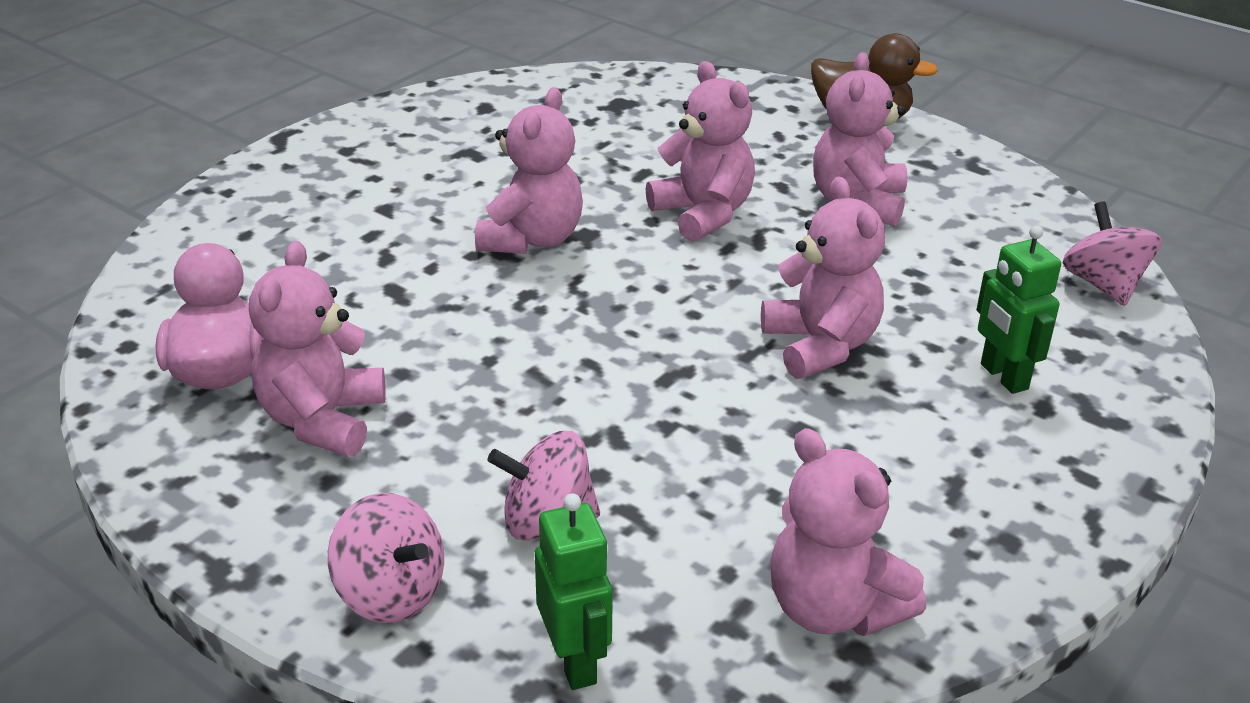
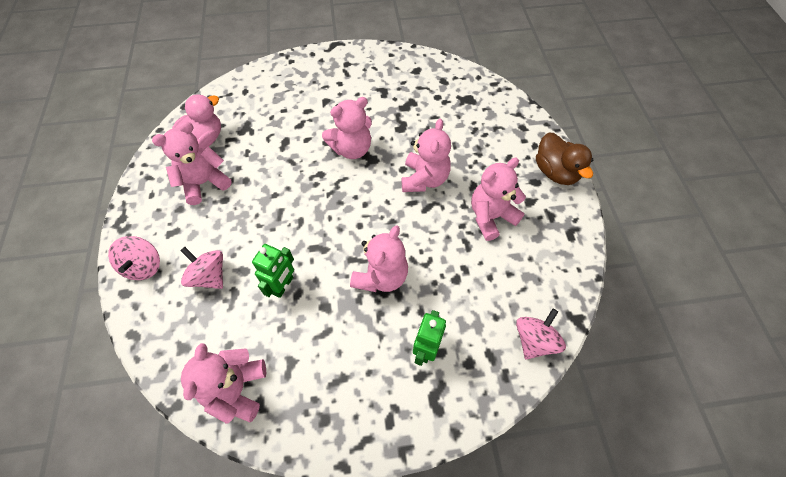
camera: 45 degrees right, 25 degrees up
(575, 661) = (152, 336): green robot -> green robot (283, 286)

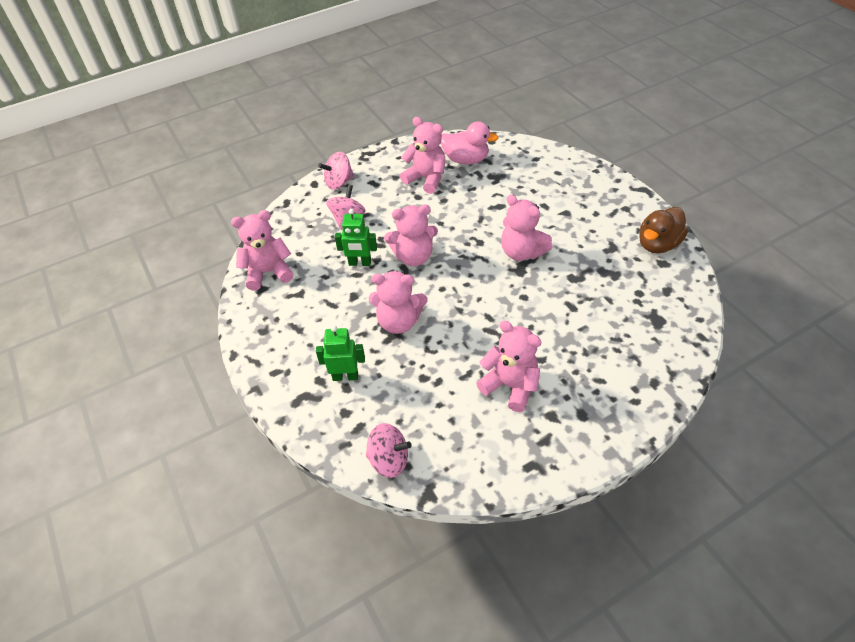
camera: 70 degrees right, 10 degrees down
(424, 179) = (522, 317): pink teddy bear -> pink teddy bear (413, 256)
(555, 172) = (609, 431): brown duck -> brown duck (657, 244)

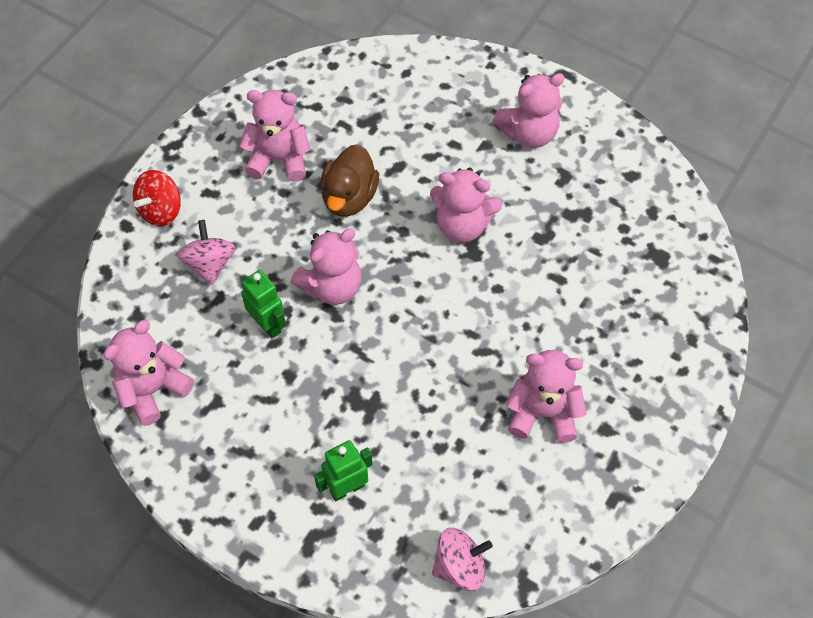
camera: 30 degrees left, 10 degrees up
(339, 182) = (161, 210): pink spinning top -> red spinning top
(360, 263) = (268, 324): green robot -> green robot turned 105 degrees counterclockwise
(399, 321) = (368, 387): pink teddy bear -> pink teddy bear (529, 133)
(466, 160) = (315, 108): pink duck -> none
(657, 244) = (613, 151): brown duck -> brown duck (349, 197)

